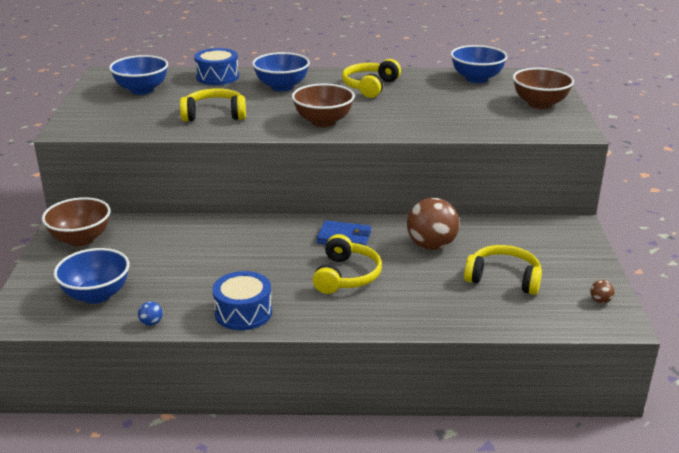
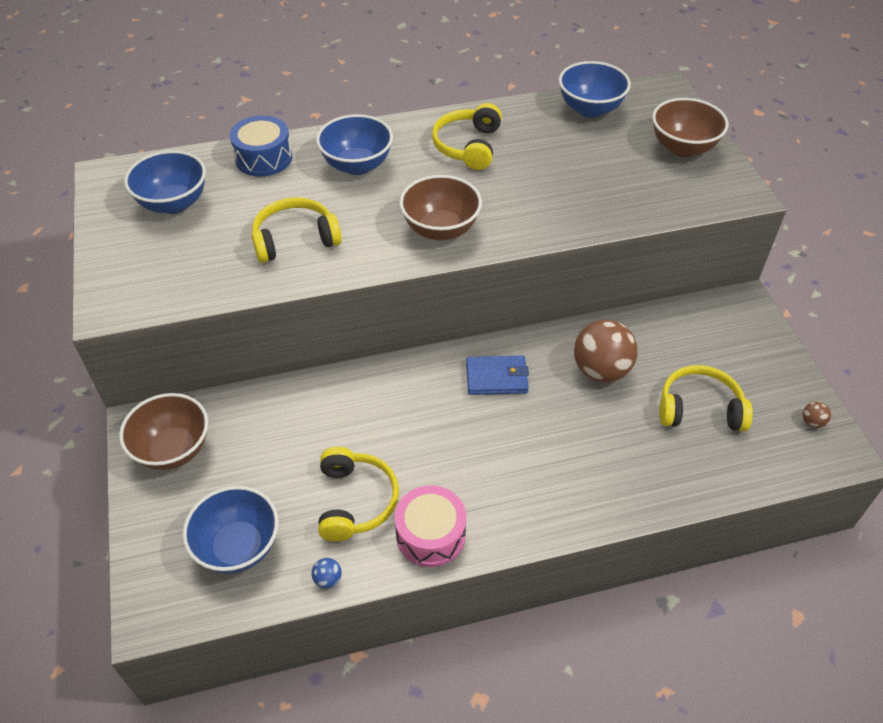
camera: 15 degrees left, 20 degrees up
(243, 312) = (430, 535): blue drum -> pink drum
(346, 276) = (524, 443): yellow headphones -> yellow headphones (355, 501)

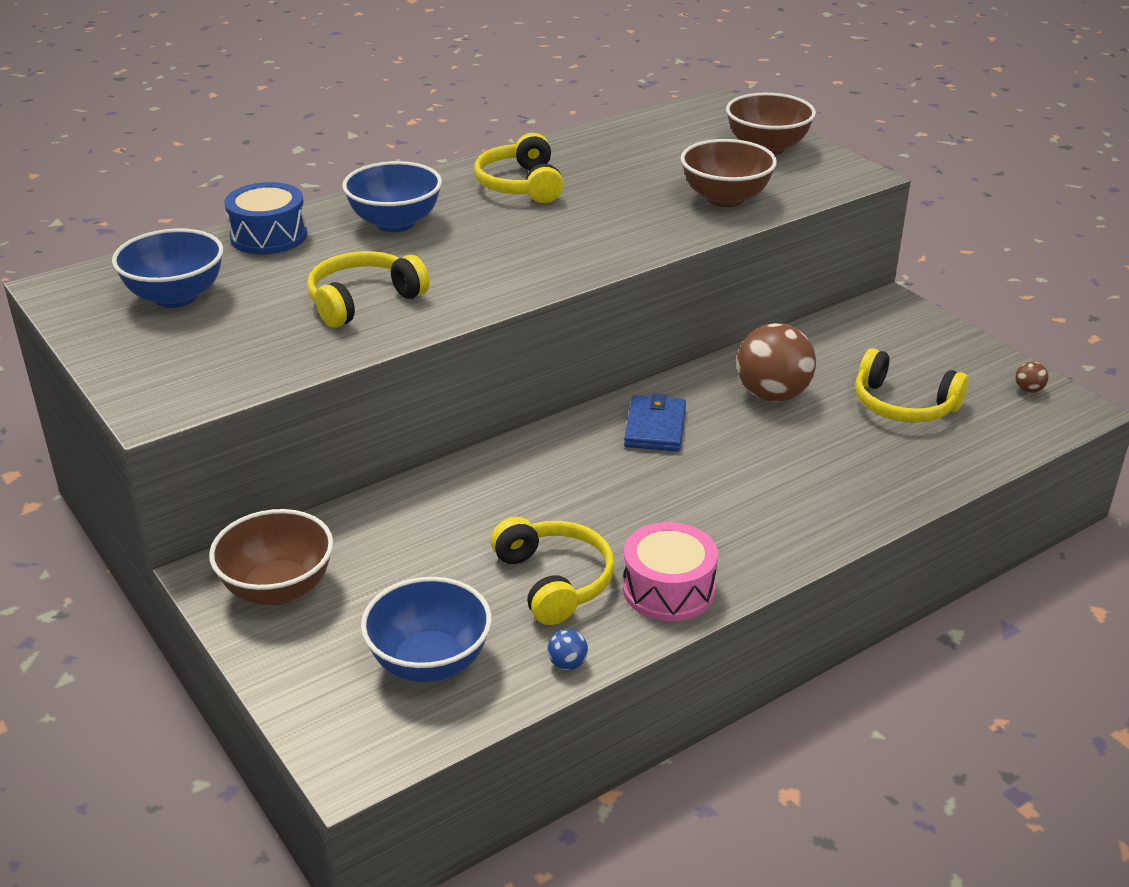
camera: 20 degrees left, 15 degrees down
(440, 229) = (539, 260): brown bowl -> brown bowl (725, 198)
(496, 378) = (655, 427): blue wallet -> blue wallet turned 60 degrees counterclockwise
(590, 109) = (641, 132): blue bowl -> none
(699, 409) = (903, 405): yellow headphones -> yellow headphones turned 135 degrees counterclockwise

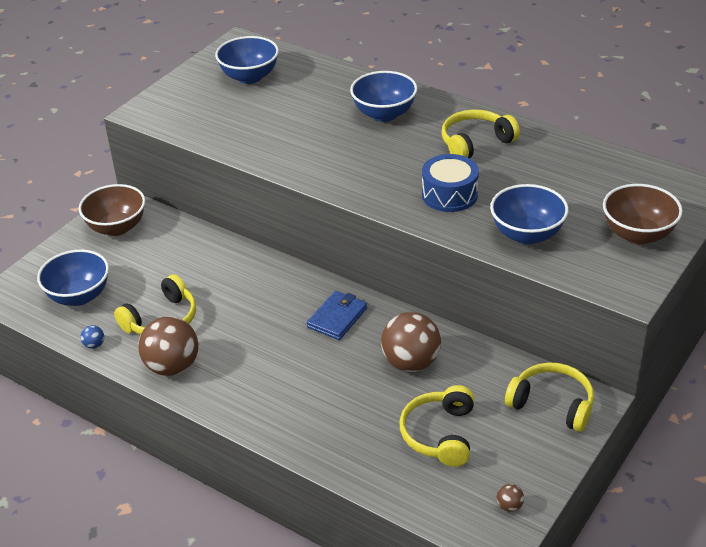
camera: 70 degrees right, 5 degrees up
(268, 236) = (336, 79): blue drum -> blue drum (449, 194)
(363, 301) = (281, 135): yellow headphones -> yellow headphones (552, 404)
(655, 427) = (337, 318): blue wallet -> blue wallet turned 45 degrees counterclockwise
(668, 589) = (172, 367): pink drum -> brown ball
(725, 198) = (527, 234): brown bowl -> blue bowl

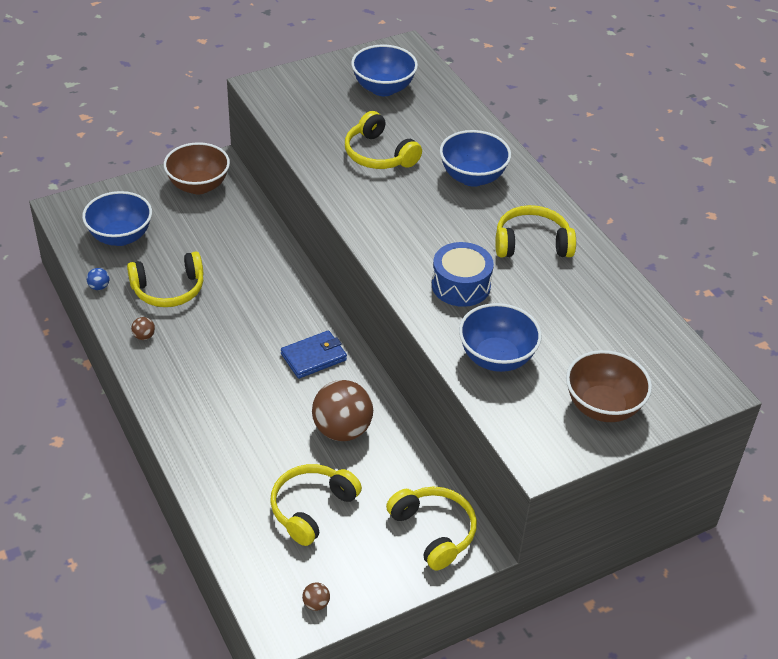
camera: 25 degrees right, 5 degrees up
(172, 367) = (144, 336): brown ball -> brown ball, size x0.41
(292, 126) = (379, 154): none -> yellow headphones

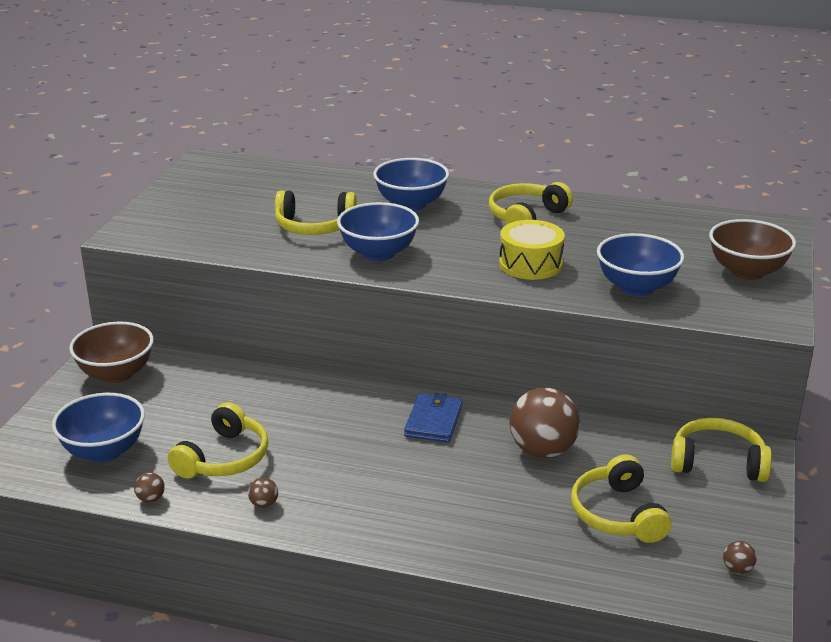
camera: 45 degrees left, 15 degrees down
(99, 287) = (151, 499): blue ball -> brown ball
(383, 88) = (236, 189): blue bowl -> blue bowl (378, 253)
(461, 285) = (530, 264): blue drum -> yellow drum

